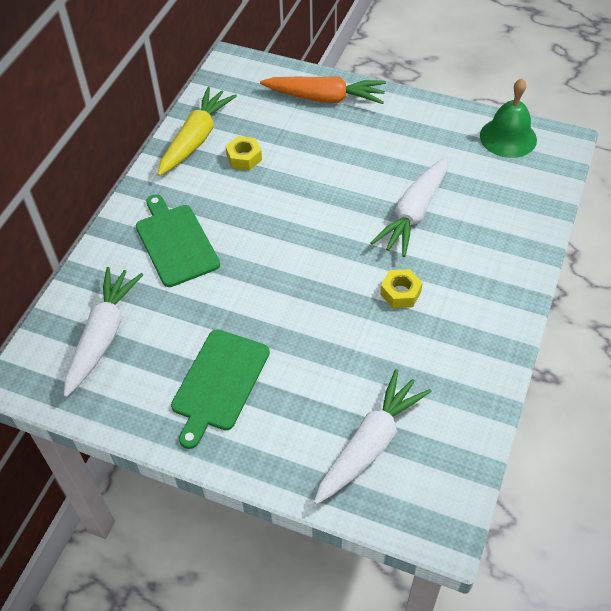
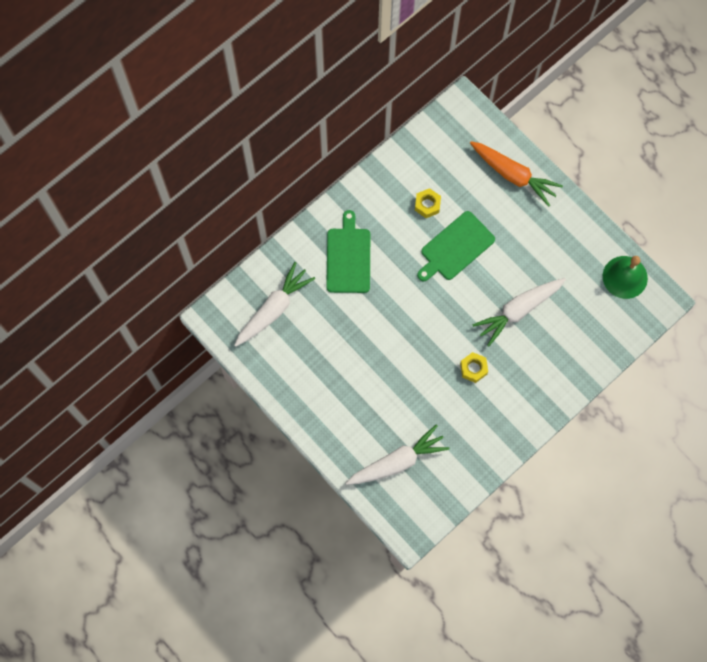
camera: 25 degrees right, 20 degrees up
(196, 139) = (401, 171): yellow carrot -> none
(219, 383) = (329, 378): green cutting board -> green cutting board (455, 248)

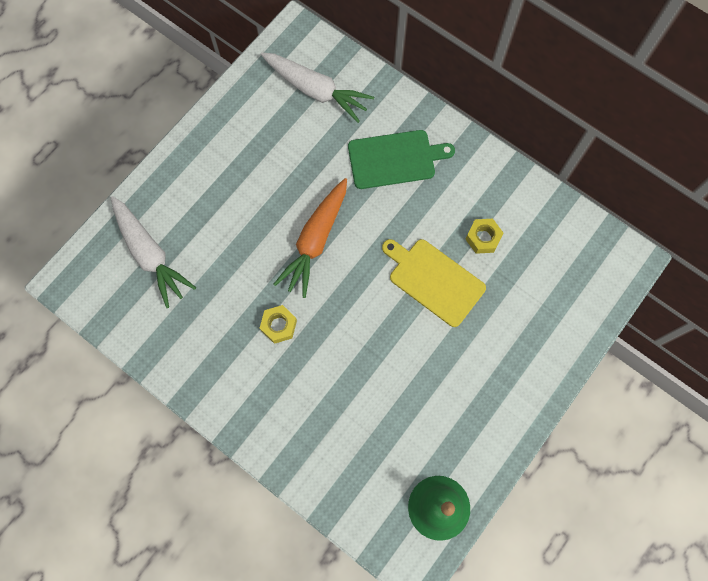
camera: 80 degrees right, 0 degrees up
(455, 248) = (433, 280): green cutting board -> yellow cutting board
(513, 175) = (549, 338): orange carrot -> orange carrot (315, 240)
(518, 310) = (365, 371): white carrot -> none

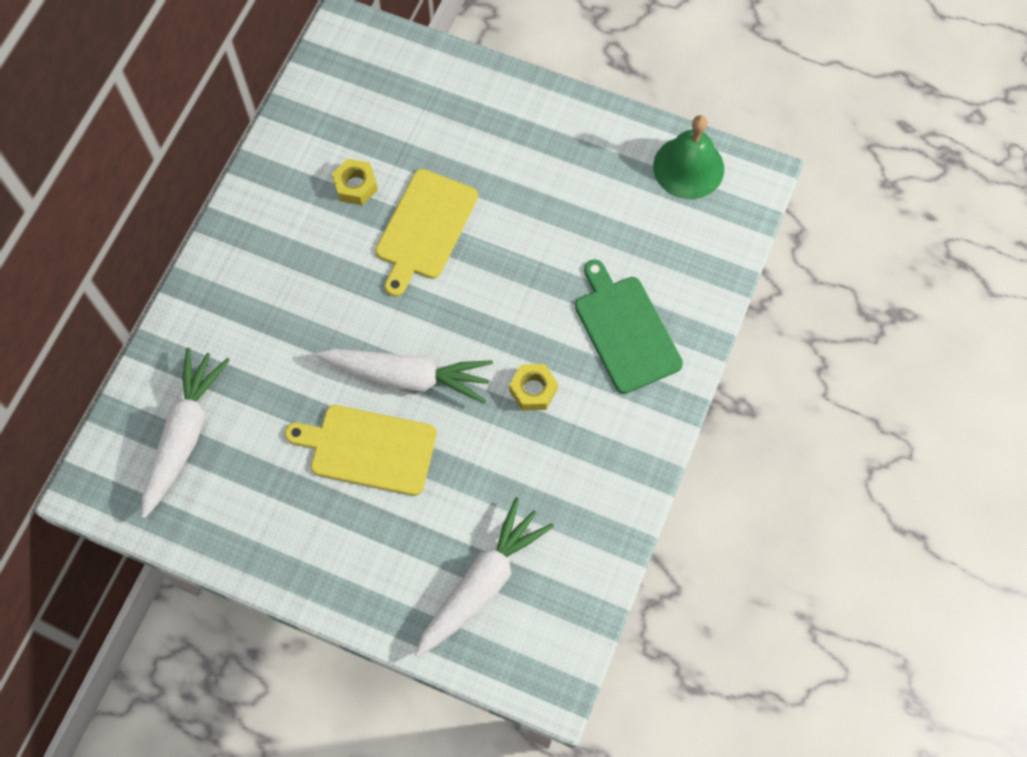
camera: 105 degrees left, 5 degrees down
(269, 202) = (368, 449): none -> yellow cutting board
(315, 240) = (408, 376): orange carrot -> white carrot
(395, 159) = (269, 309): green cutting board -> green cutting board (625, 330)

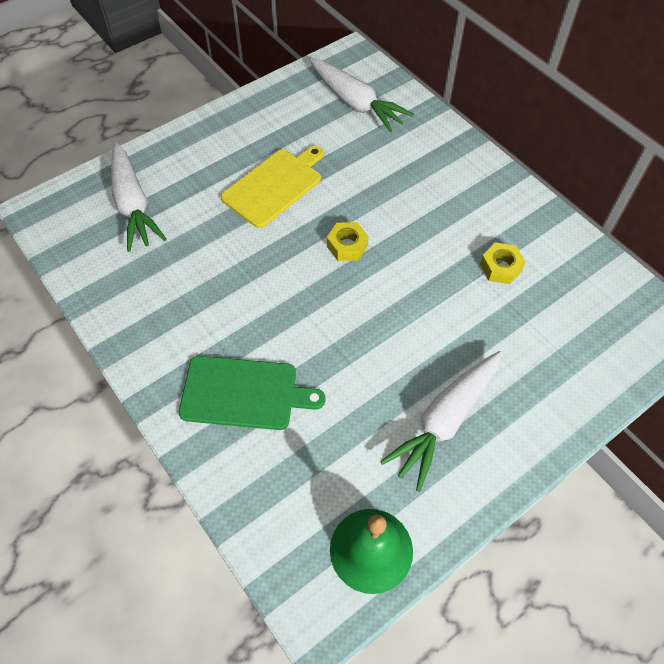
camera: 120 degrees right, 10 degrees down
(408, 376) = (312, 230): white carrot -> white carrot (445, 420)
(425, 228) = (433, 296): yellow cutting board -> none
(533, 390) = (243, 301): yellow nut -> yellow nut (347, 246)

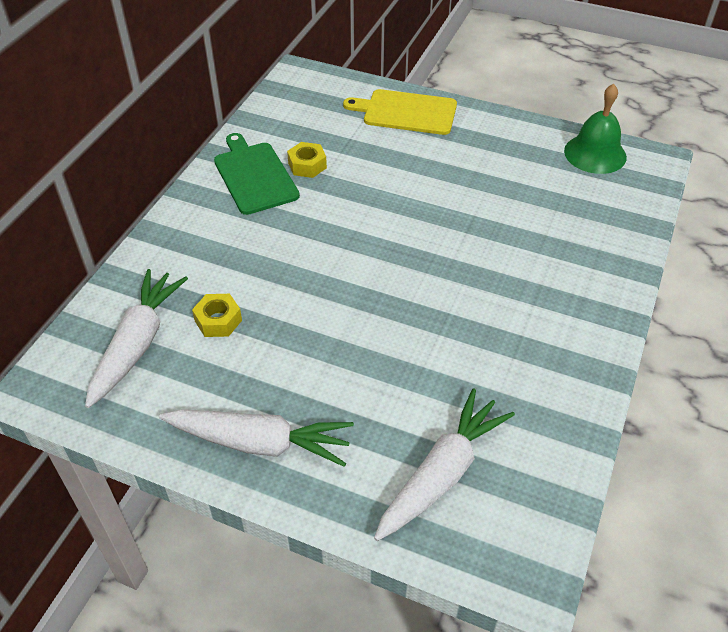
camera: 120 degrees left, 10 degrees down
(244, 393) = (559, 263): green cutting board -> green cutting board (254, 176)
(274, 186) = (319, 355): yellow cutting board -> yellow cutting board (406, 112)
(347, 246) = (357, 264): yellow nut -> yellow nut (218, 320)
(445, 420) = (473, 152): white carrot -> white carrot (259, 443)

